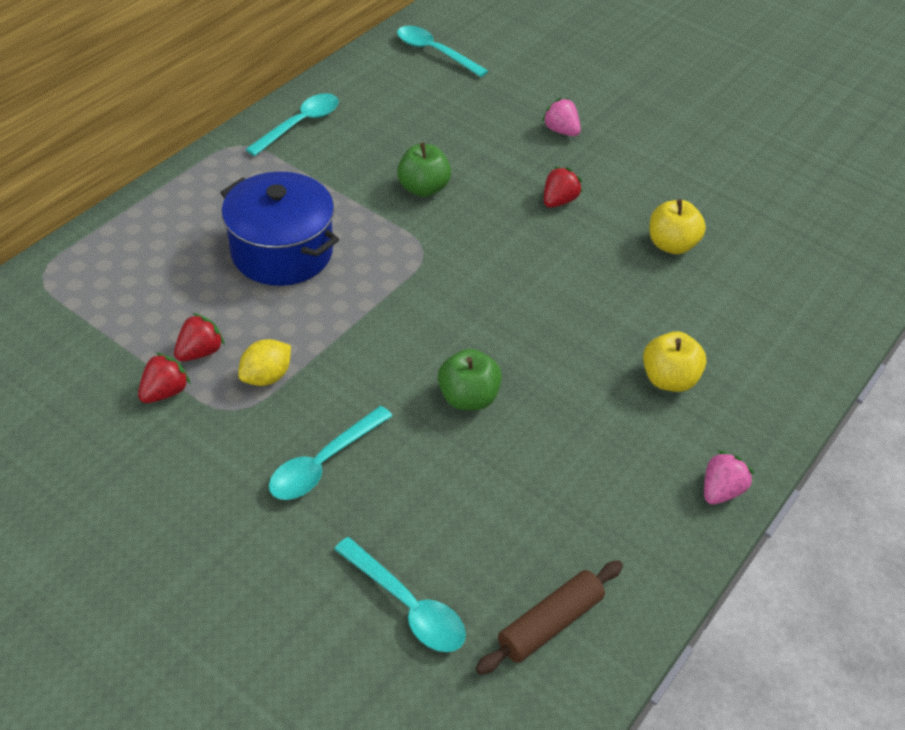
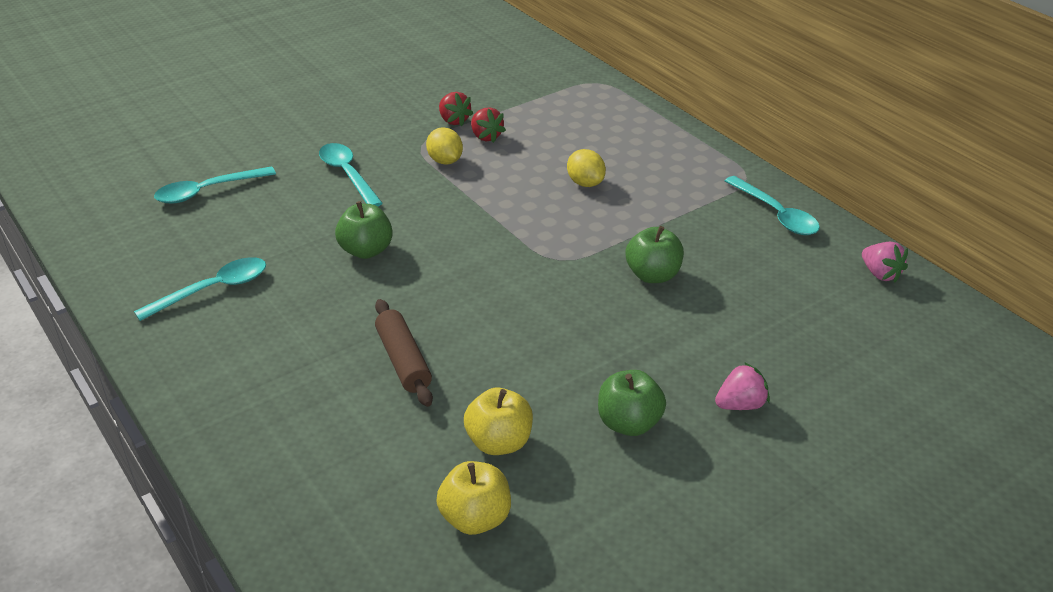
camera: 110 degrees right, 10 degrees down
(282, 252) = (585, 183): blue pot -> yellow lemon
(434, 52) = (923, 331): turquoise spoon -> turquoise spoon (214, 289)
(550, 623) = (142, 247): brown rolling pin -> brown rolling pin (403, 361)
(559, 201) = (605, 368): red strawberry -> none
(611, 181) = (629, 423): none -> green apple
(669, 379) = (312, 377): yellow apple -> yellow apple (475, 518)
(720, 490) = (173, 370): pink strawberry -> pink strawberry (880, 274)

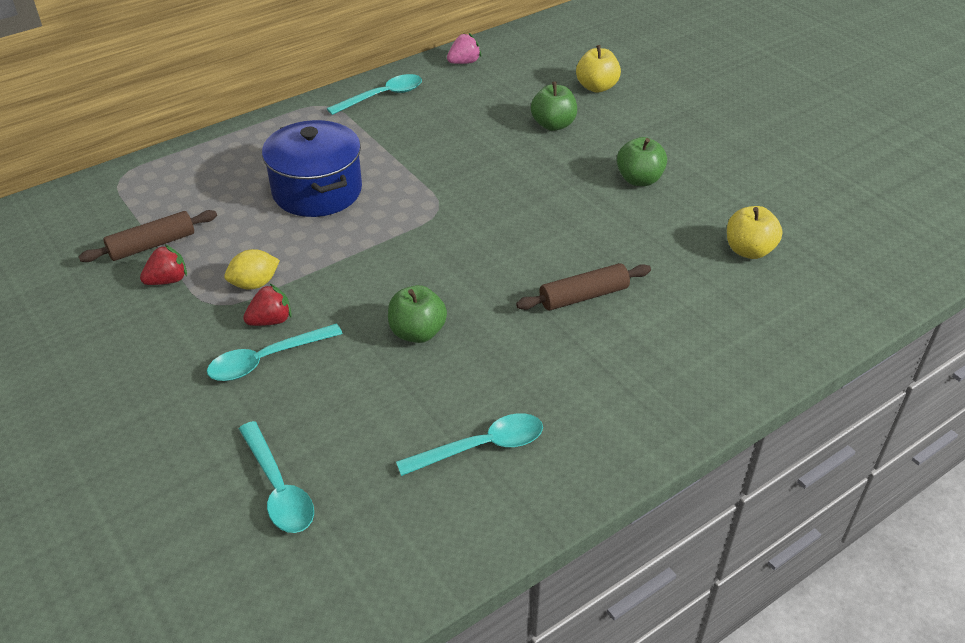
camera: 90 degrees left, 5 degrees up
(214, 289) = (482, 447): turquoise spoon -> turquoise spoon turned 105 degrees clockwise
(486, 136) = (211, 255): red strawberry -> red strawberry (271, 321)
(499, 442) = (671, 240): yellow apple -> yellow apple (596, 87)
(501, 108) = (152, 245): none -> brown rolling pin
(585, 183) = (317, 191): yellow lemon -> blue pot
(653, 275) = (463, 160): green apple -> green apple (553, 125)
(740, 405) = (612, 132): pink strawberry -> none

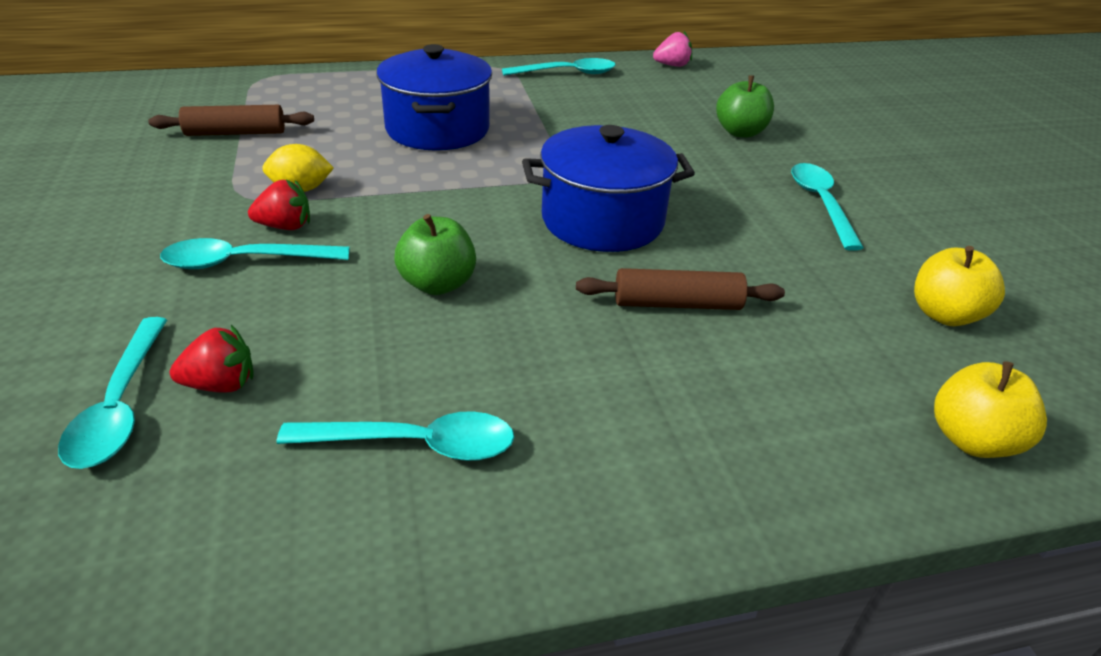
camera: 20 degrees right, 5 degrees down
(168, 280) = (219, 164): red strawberry -> red strawberry (221, 384)
(497, 242) = (602, 220): none -> blue pot
(596, 87) = (811, 112): yellow apple -> yellow apple (972, 440)
(639, 179) = (820, 203): green apple -> turquoise spoon

